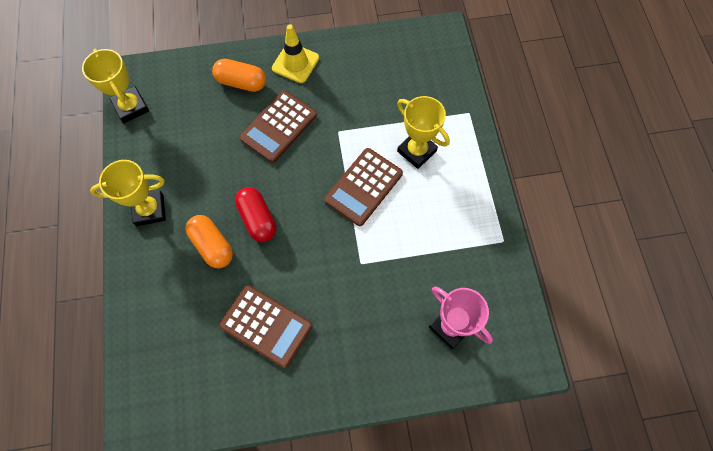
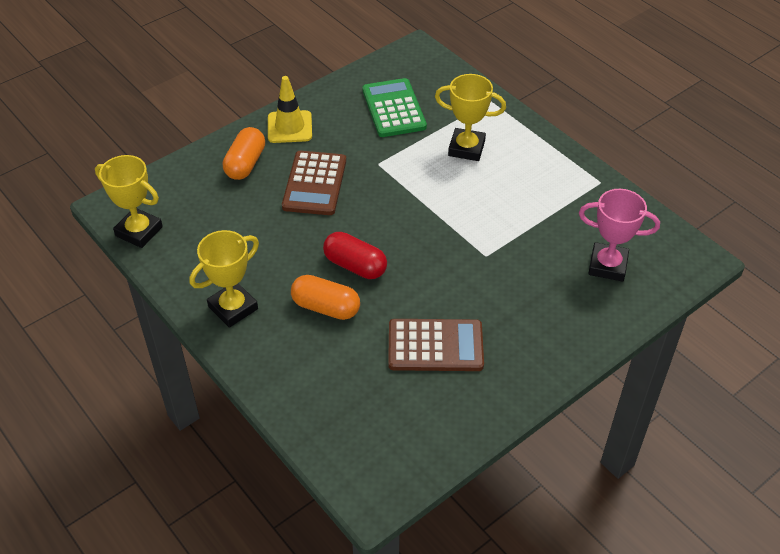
camera: 30 degrees left, 20 degrees down
(241, 82) = (245, 164): orange capsule -> orange capsule turned 60 degrees counterclockwise
(363, 187) = (439, 196): brown calculator -> none
(386, 83) = (394, 108): none -> green calculator

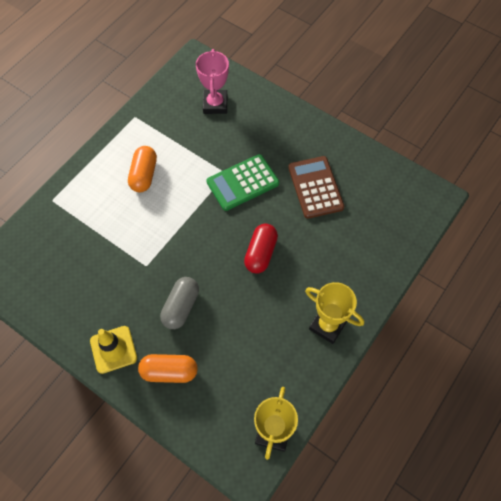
camera: 105 degrees left, 15 degrees up
(314, 184) = (181, 307): brown calculator -> grey capsule
(326, 307) = (305, 262): orange capsule -> orange capsule (144, 175)
(394, 108) = (74, 270): green calculator -> green calculator (242, 183)
(466, 148) = (115, 206): yellow trophy -> none

